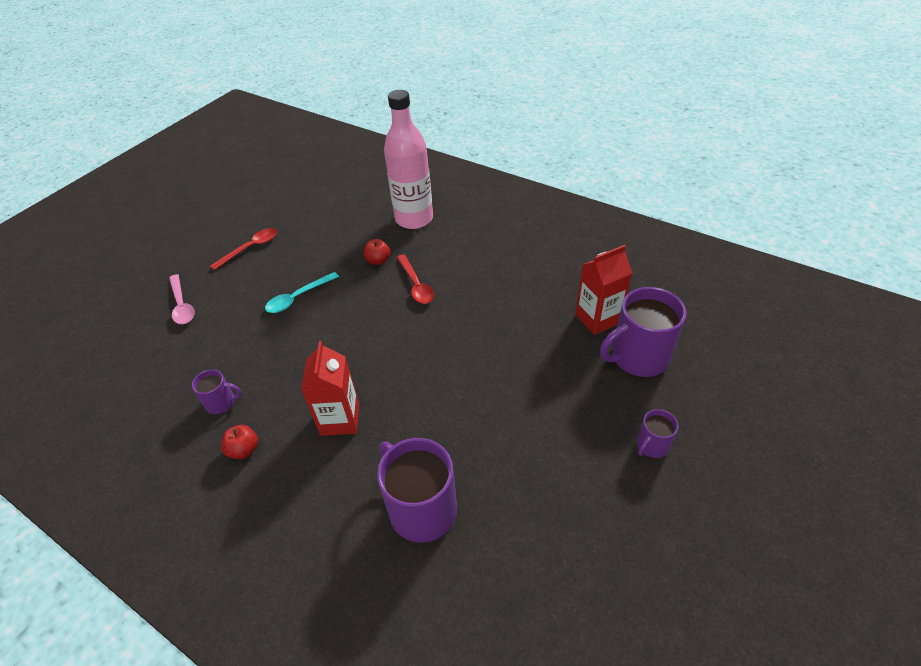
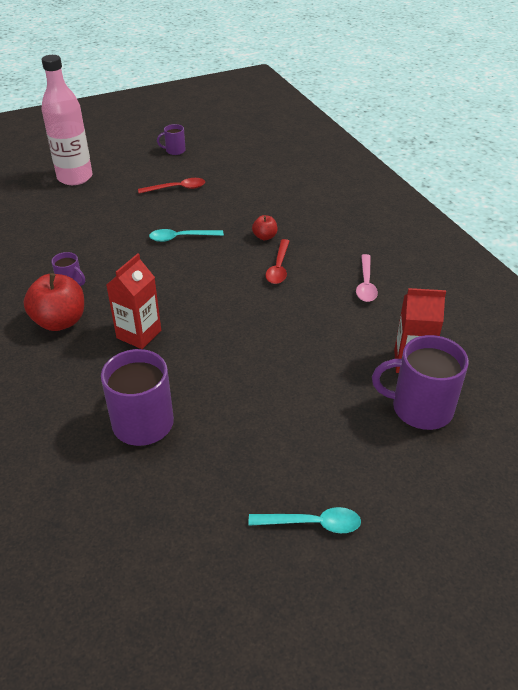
camera: 30 degrees right, 5 degrees down
(182, 305) = (98, 208): pink spoon -> pink spoon (365, 284)
(244, 450) = (60, 321): red apple -> red apple, size x1.98
(414, 219) = (322, 217): pink bottle -> pink bottle (75, 177)
(649, 514) = (312, 523): none -> turquoise spoon
(651, 445) = (365, 478): purple mug -> purple mug (175, 150)

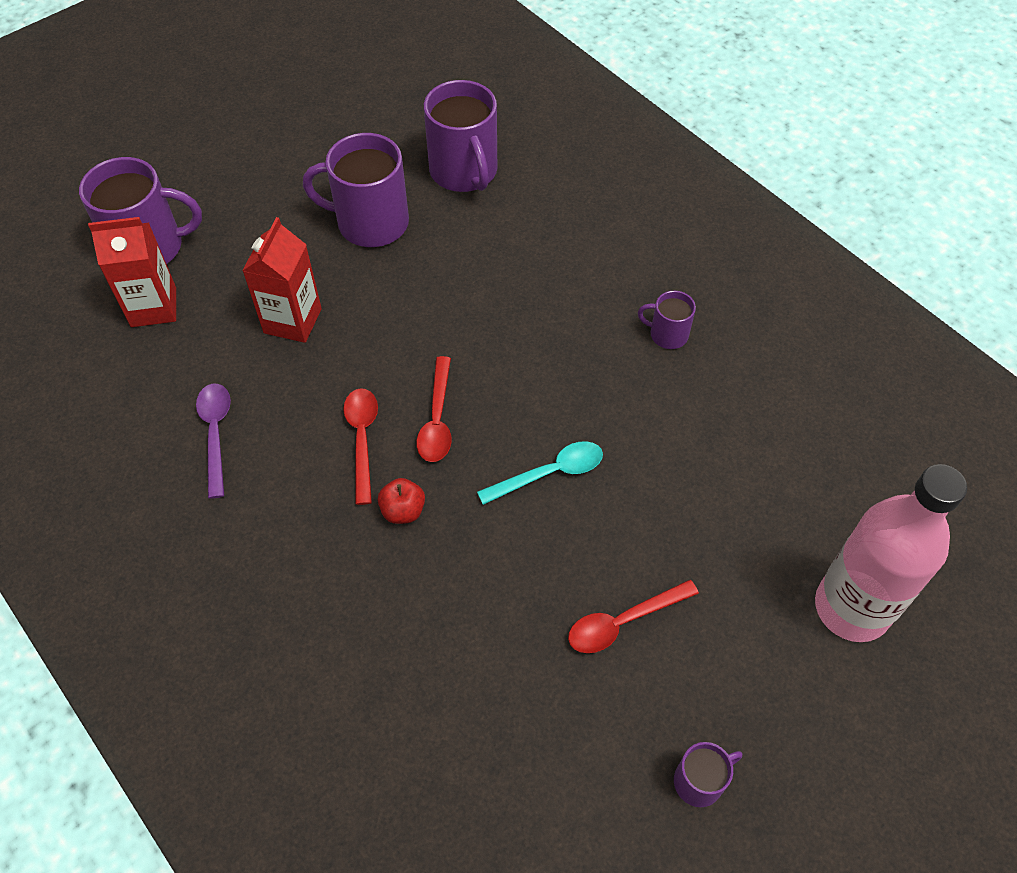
camera: 165 degrees right, 15 degrees up
(60, 321) = (639, 271): red apple -> none
(139, 334) = (524, 274): red carton -> red carton (292, 321)
(232, 269) = (437, 419): none -> red spoon
(237, 393) = (370, 222): none -> purple mug
(312, 523) = (264, 117): turquoise spoon -> none
(365, 284) = (216, 434): pink spoon -> purple spoon

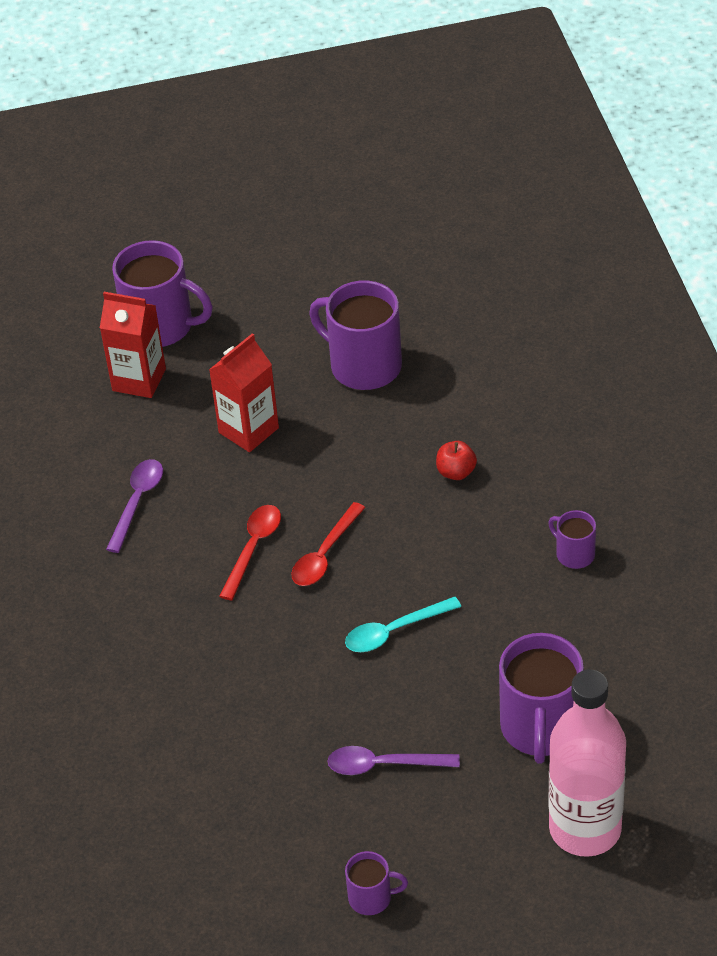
camera: 30 degrees right, 10 degrees down
(403, 510) = (255, 616): red apple -> red apple (456, 472)
(464, 172) = (477, 345): purple mug -> purple mug (540, 728)
(550, 473) = (394, 631): turquoise spoon -> turquoise spoon turned 150 degrees clockwise
(623, 622) = (384, 765): red spoon -> purple spoon

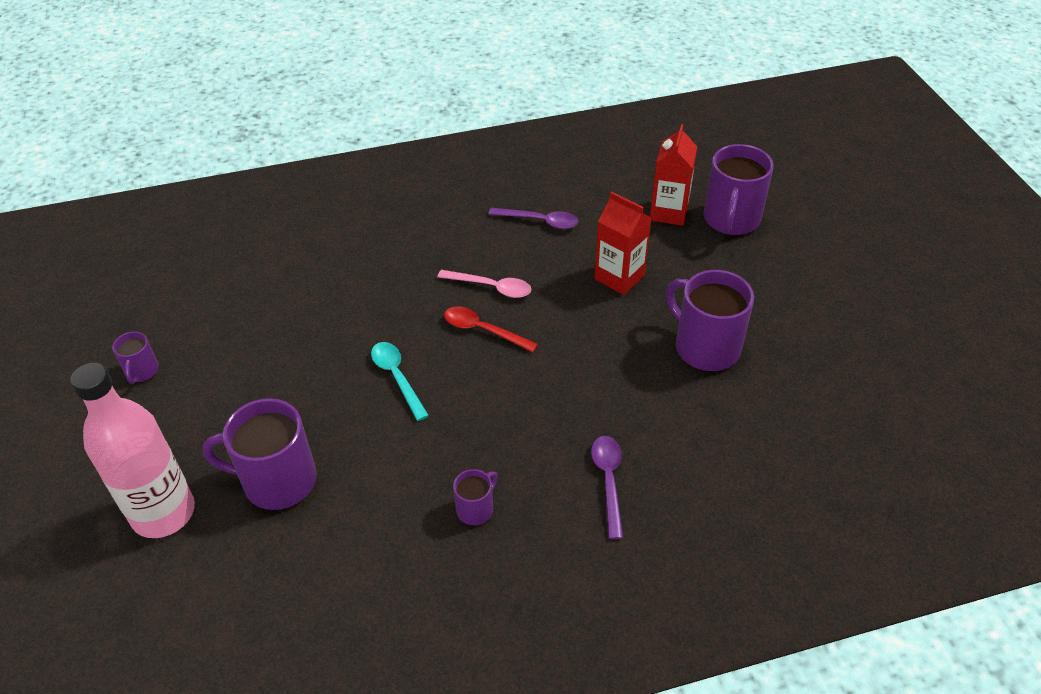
camera: 85 degrees right, 0 degrees up
(253, 548) = (491, 287): red spoon -> pink spoon
(363, 365) = (705, 347): purple mug -> purple mug turned 75 degrees counterclockwise
(384, 765) = (262, 375): purple spoon -> purple spoon (608, 481)
(456, 472) = (578, 416): red apple -> none

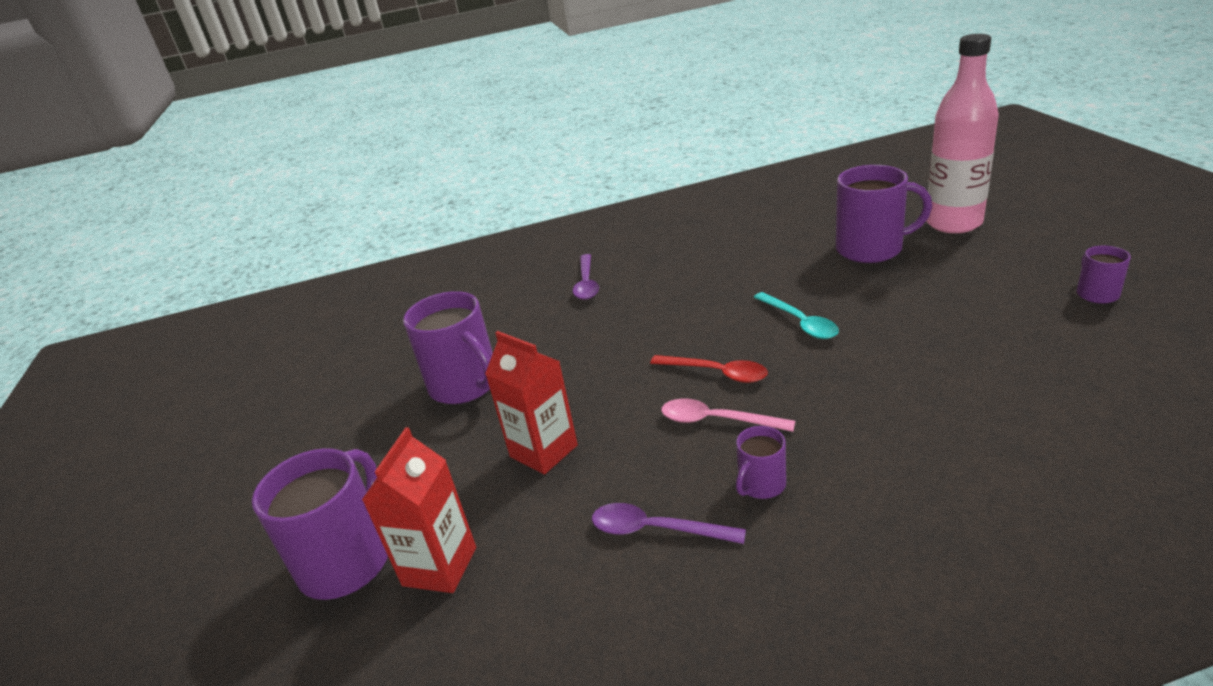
camera: 175 degrees left, 15 degrees down
(476, 509) = (694, 257): purple mug -> purple mug (761, 485)

